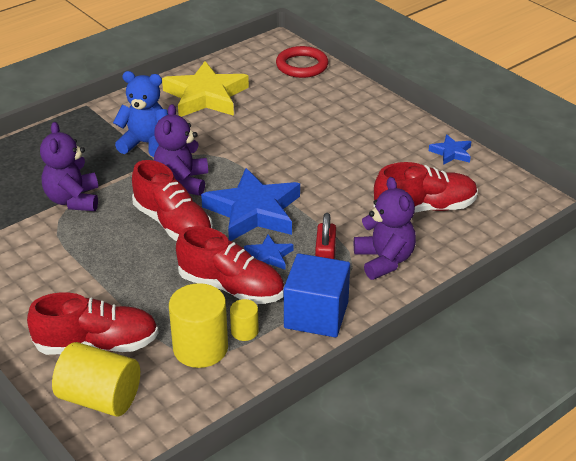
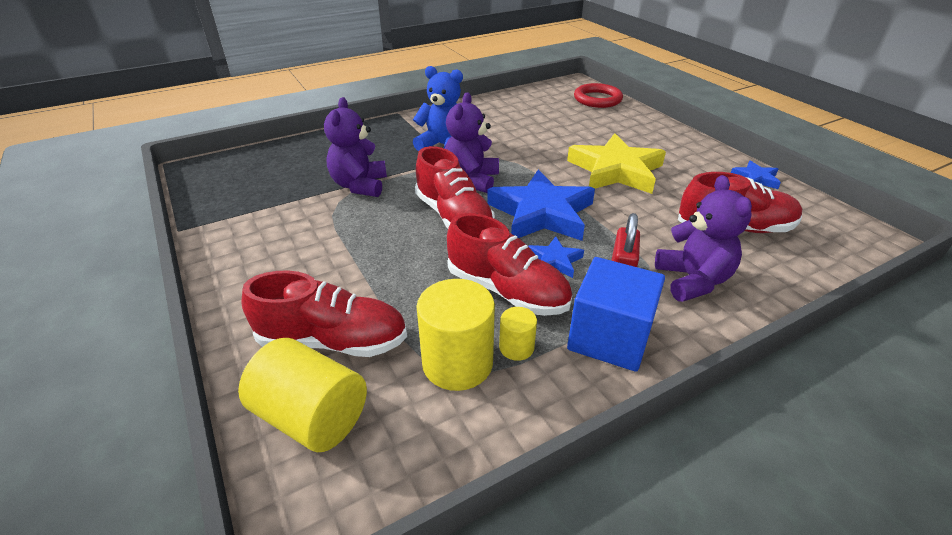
camera: 10 degrees right, 0 degrees up
(206, 96) = (506, 114): yellow star -> yellow star (616, 170)

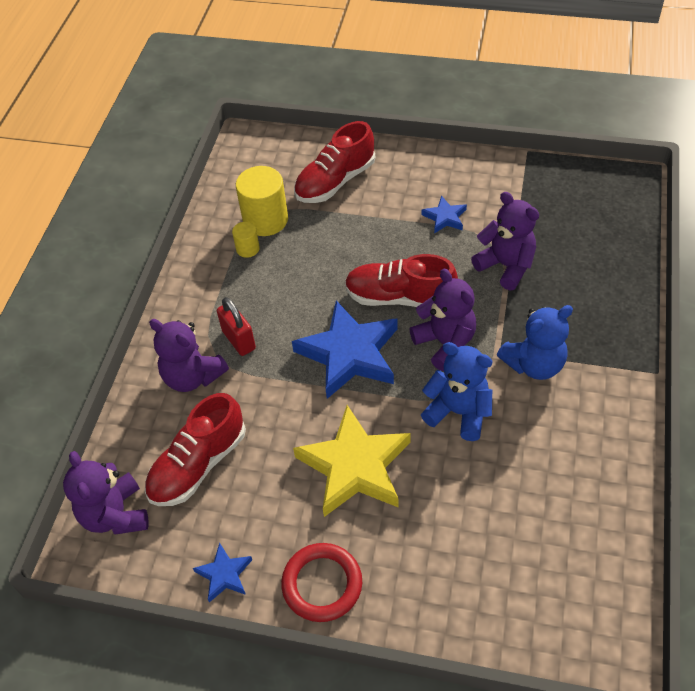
camera: 135 degrees right, 15 degrees up
(312, 416) = (293, 157): yellow cylinder -> none
(507, 291) = (292, 274): red shoe -> none
(519, 155) = (458, 412): none -> blue teddy bear
(554, 261) = (291, 318): blue star -> blue star (445, 217)
(597, 99) = (532, 623): red ring -> red ring (322, 584)
(609, 337) = (207, 292): blue cube -> none
(832, 241) = (115, 514): none -> purple teddy bear

